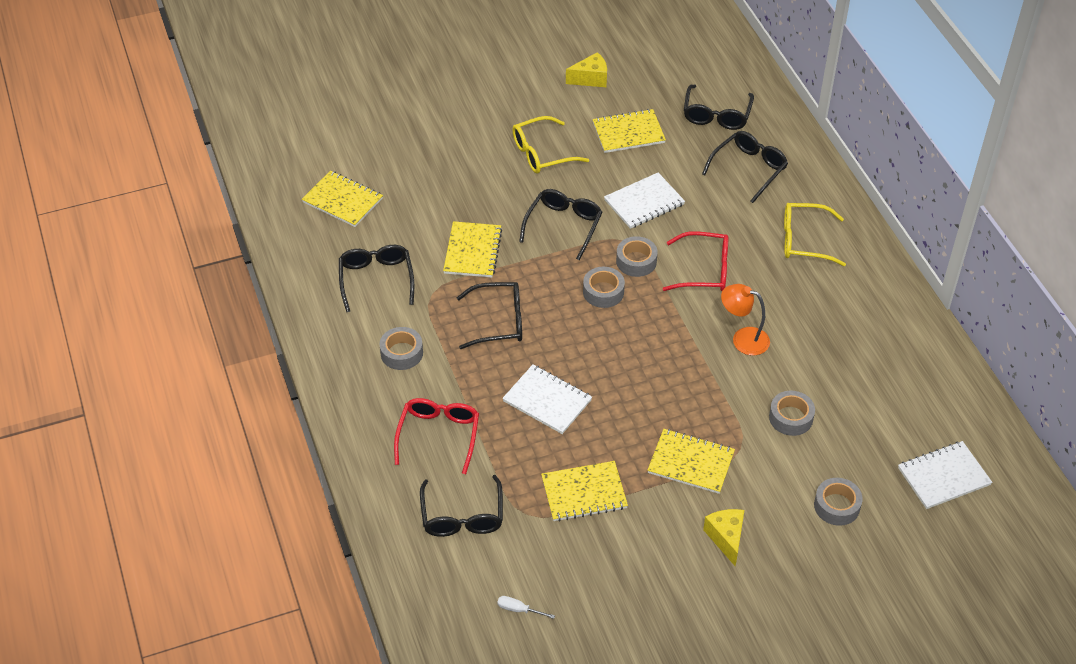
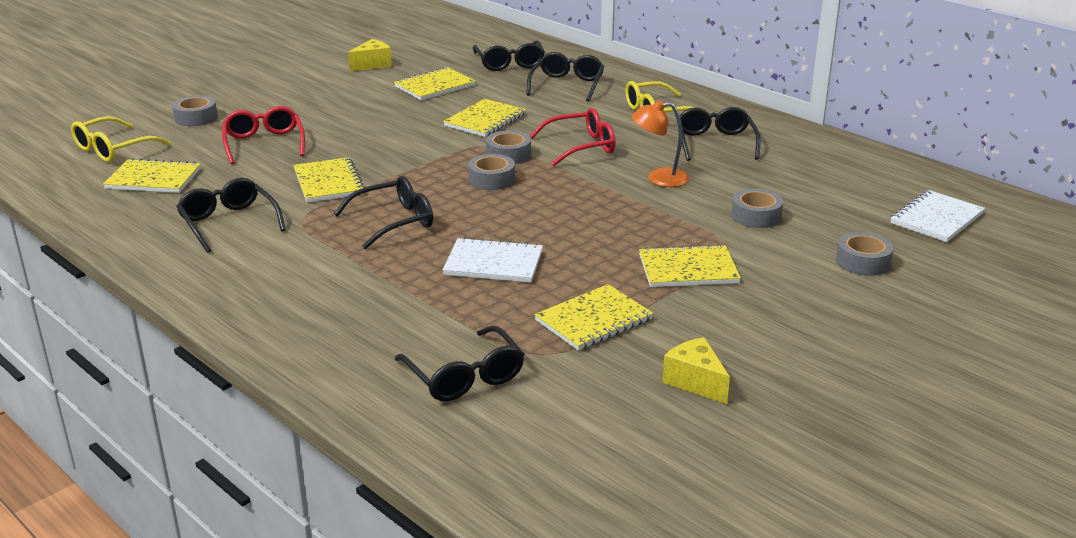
camera: 25 degrees left, 20 degrees down
(401, 353) = (295, 268): grey tape -> grey tape (196, 118)
(438, 435) = (386, 319): red glasses -> red glasses (264, 143)
(518, 609) = (599, 438): white screwdriver -> none
(542, 153) = (357, 112): yellow glasses -> yellow glasses (113, 149)
(563, 226) = (415, 148): black glasses -> black glasses (715, 143)
(644, 202) = (485, 120): white notebook -> yellow notebook
(726, 538) = (779, 313): yellow cheese -> yellow cheese (695, 382)

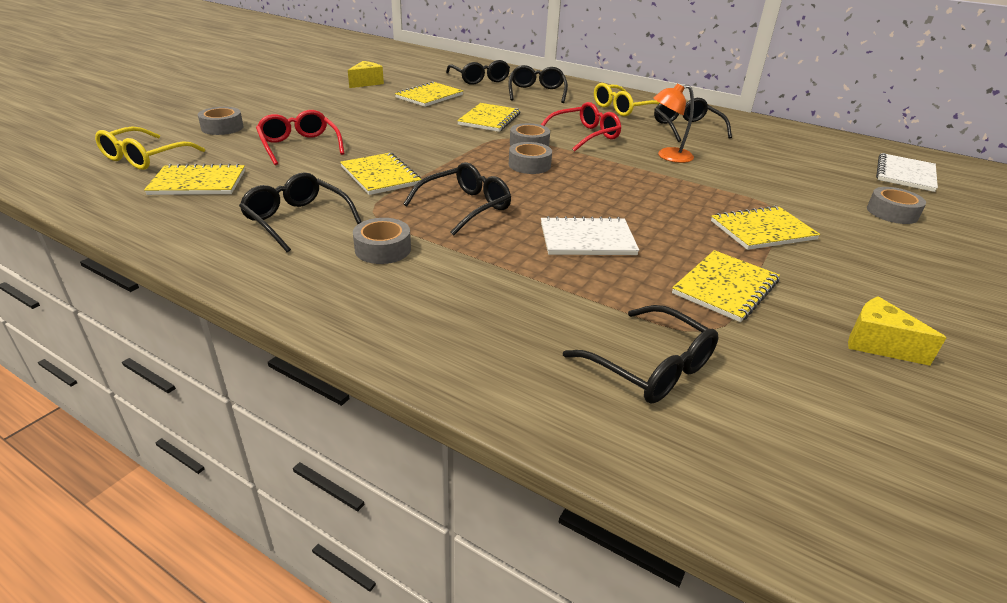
camera: 15 degrees left, 5 degrees up
(756, 216) = (772, 181): grey tape -> grey tape (383, 249)

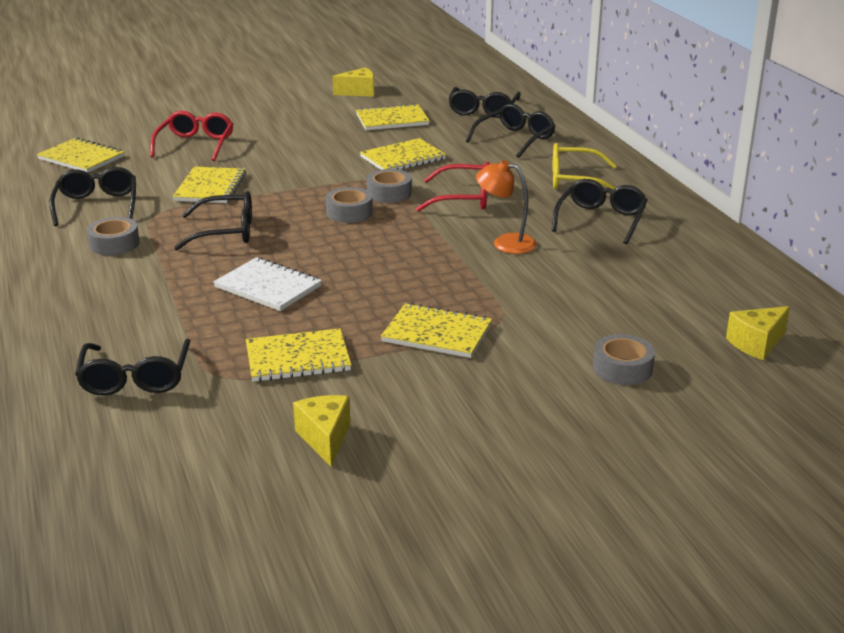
camera: 40 degrees right, 5 degrees down
(145, 158) = (78, 128): yellow glasses -> none
(222, 127) = (167, 113): grey tape -> none
(905, 174) = (756, 344): white notebook -> yellow cheese

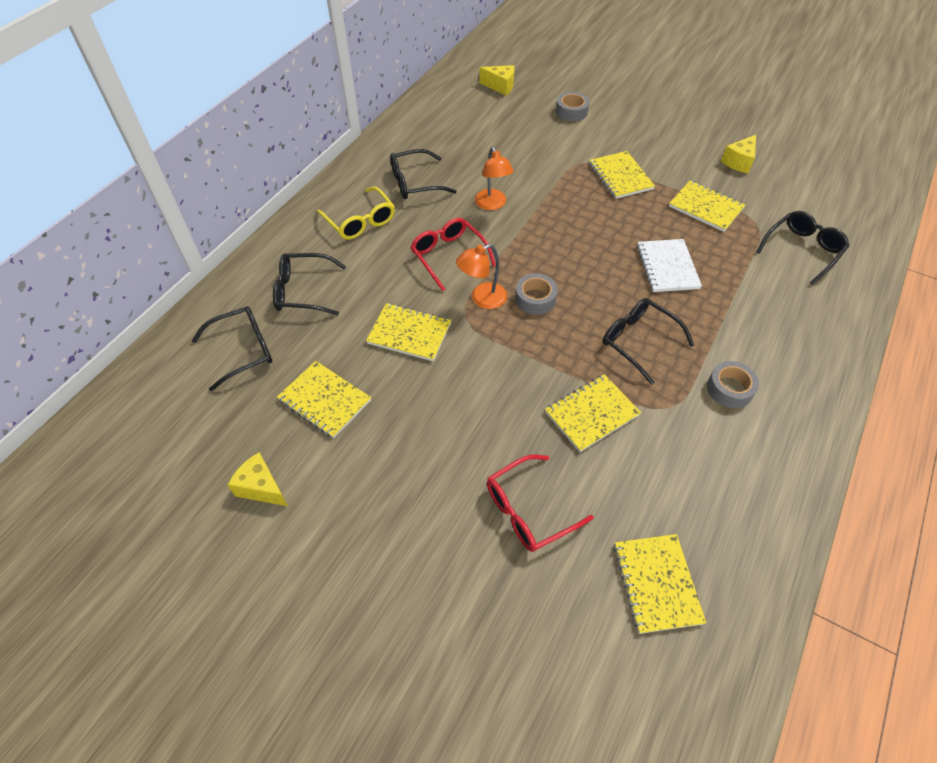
camera: 130 degrees left, 25 degrees up
(97, 205) = (705, 462): black glasses -> none
(389, 193) = (482, 299): grey tape -> orange lamp

